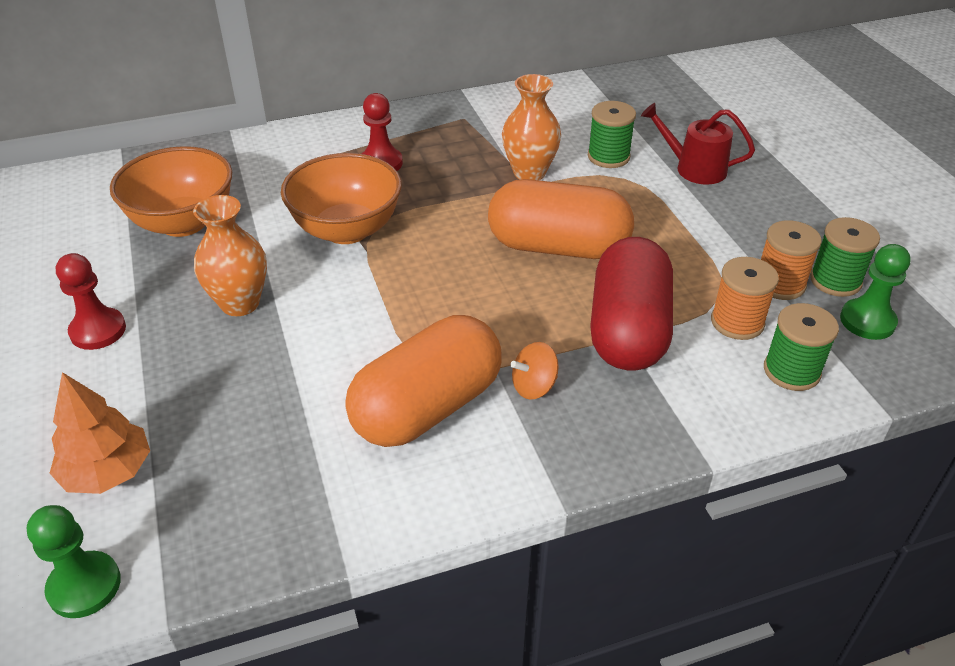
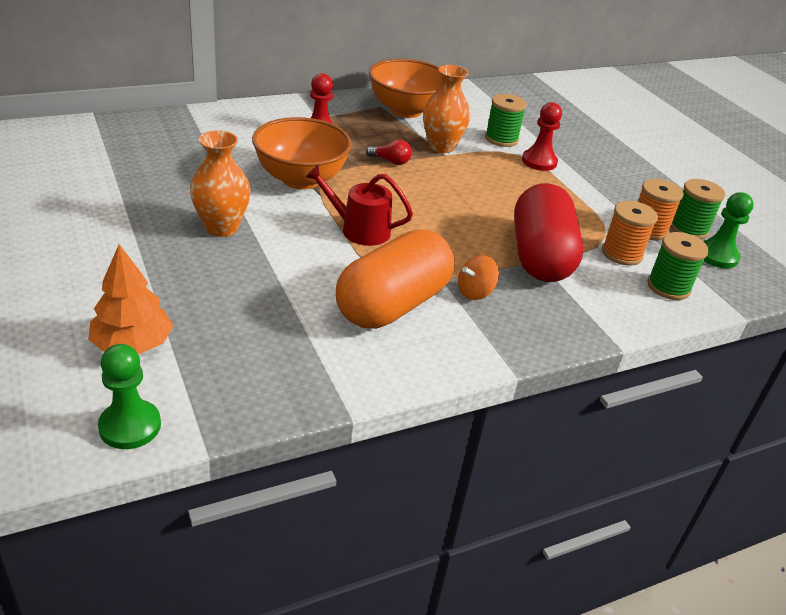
camera: 10 degrees left, 5 degrees down
(98, 331) = (102, 243): red pawn -> red pawn (539, 161)
(183, 222) = (160, 168): orange bowl -> orange bowl (406, 110)
(461, 198) = (390, 161): none -> red light bulb
(558, 247) = (474, 198): orange capsule -> none
(694, 168) = (569, 150): red watering can -> red watering can (359, 230)

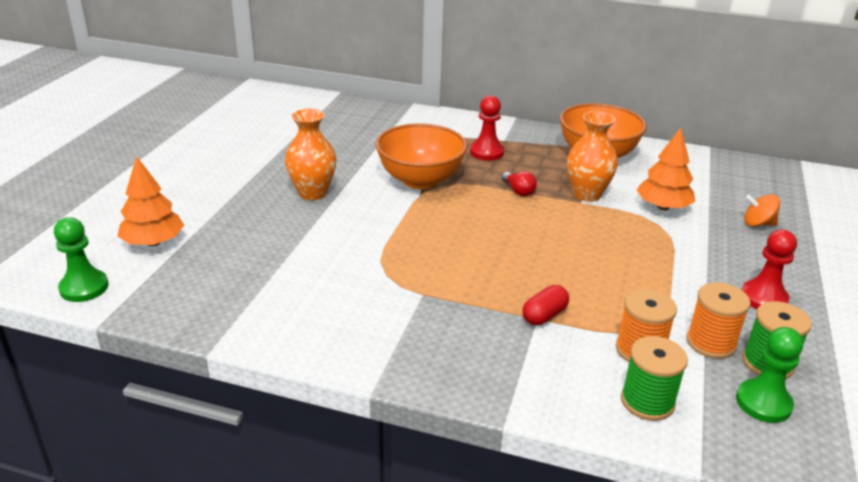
camera: 45 degrees right, 5 degrees down
(359, 230) = (411, 232): red watering can -> none
(393, 305) = (354, 294): orange capsule -> none
(475, 292) = (436, 316): orange spinning top -> orange spinning top (758, 224)
(501, 139) = (663, 207): green spool -> orange tree
(539, 161) = (675, 239): red pawn -> red pawn (763, 298)
(540, 256) = (544, 315): red capsule -> red capsule, size x0.42

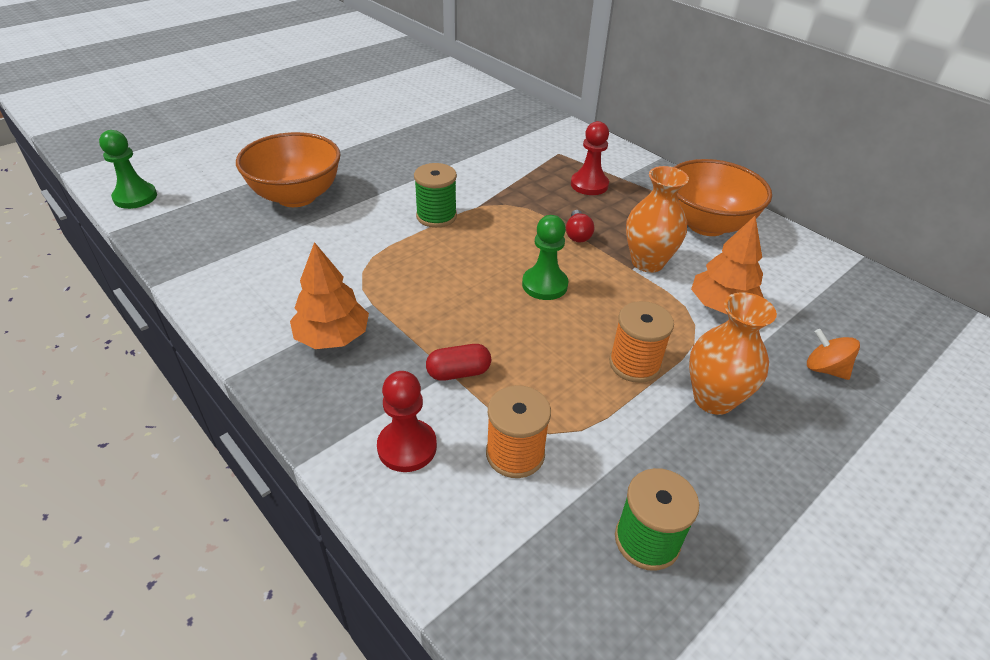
camera: 30 degrees right, 10 degrees up
(153, 242) = (220, 177): orange tree -> orange tree (332, 337)
(312, 193) = (385, 174): orange vase -> orange vase (713, 399)
(420, 180) = (493, 192): orange bowl -> orange bowl (296, 196)
(647, 401) = (459, 513): green spool -> green spool (436, 216)
(710, 343) = (604, 483): orange spool -> orange spool (634, 364)
(763, 298) = (730, 460): red pawn -> red pawn (407, 447)
(763, 403) = (587, 584): green pawn -> green pawn (544, 285)

